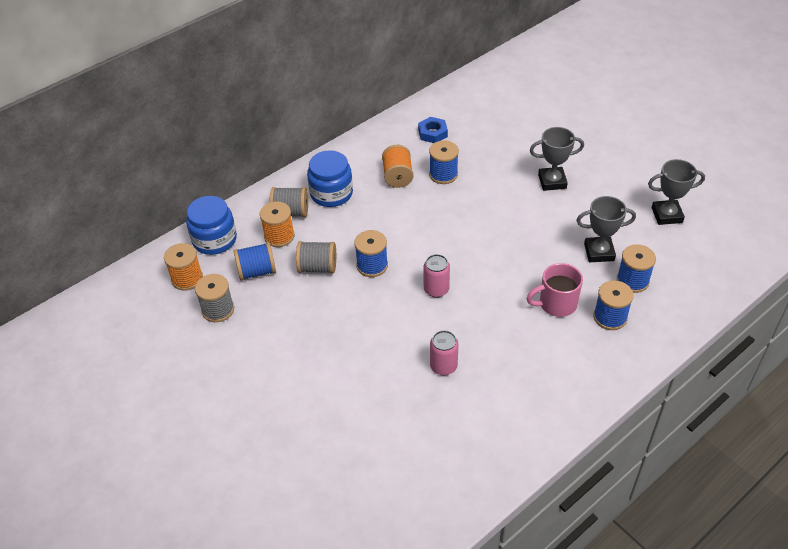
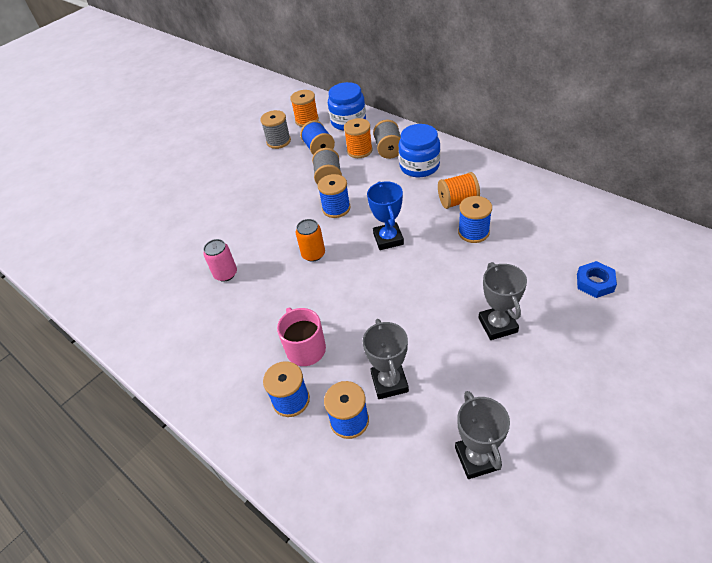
camera: 85 degrees right, 0 degrees up
(432, 133) = (536, 213): blue nut -> blue nut (595, 283)
(433, 231) = (388, 239): none -> blue trophy
(436, 289) = (313, 254): pink can -> orange can

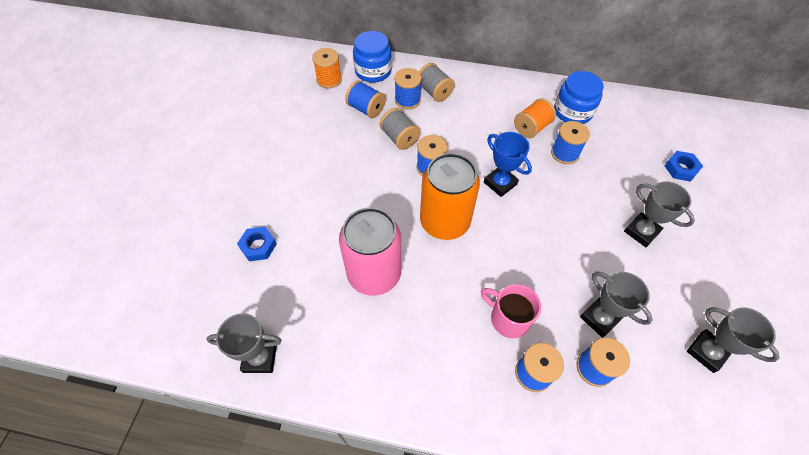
camera: 35 degrees left, 10 degrees up
(102, 301) = (260, 358): none -> grey trophy
(160, 226) = (258, 246): none -> blue nut
(225, 274) = (374, 274): pink can -> pink can, size x2.06
(278, 141) = (317, 111): grey spool -> none
(313, 254) = (444, 222): orange can -> orange can, size x2.06
(359, 150) = (407, 100): orange spool -> blue spool
(419, 166) = (474, 102): blue jar -> blue jar (572, 112)

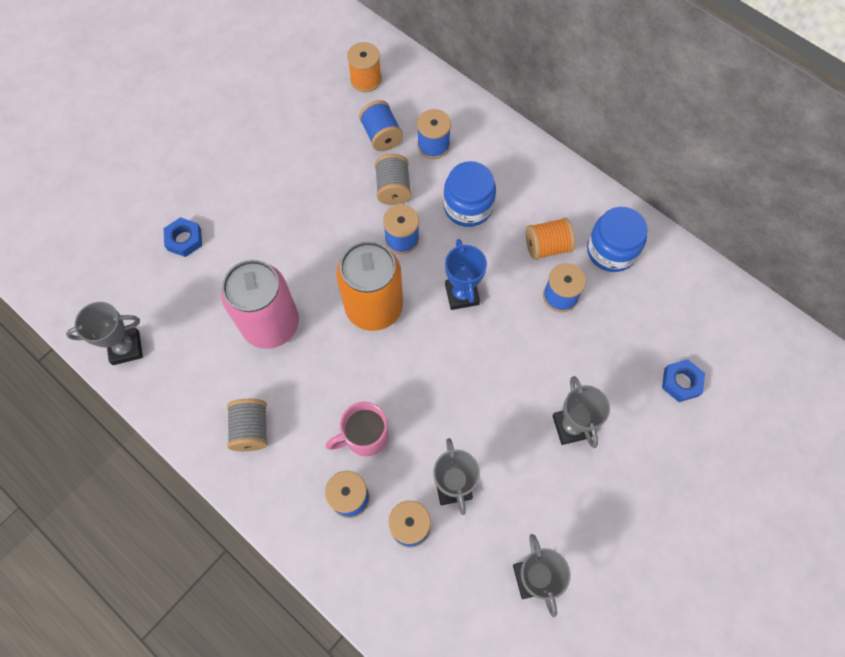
camera: 30 degrees right, 10 degrees up
(260, 358) = (126, 348): grey trophy -> grey trophy turned 45 degrees counterclockwise
(373, 71) = (420, 90): blue jar -> blue jar (468, 206)
(434, 92) = (470, 149): grey spool -> grey spool (251, 429)
(508, 318) = (364, 436): pink mug -> pink mug turned 90 degrees counterclockwise

